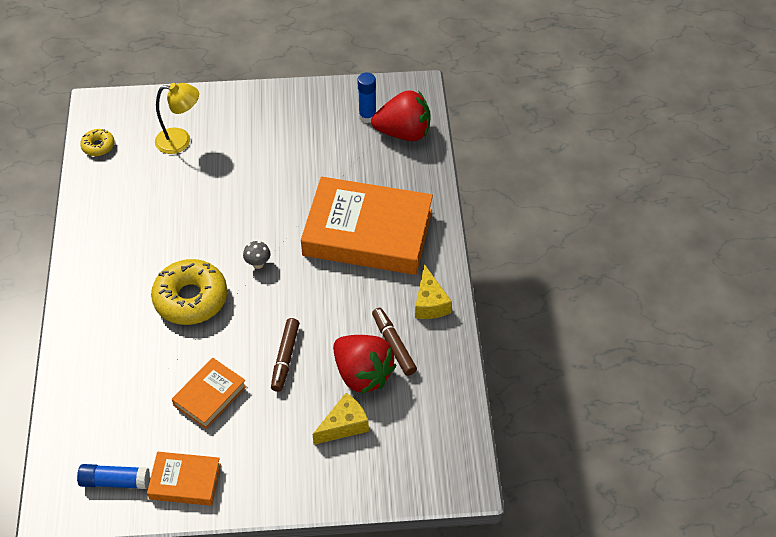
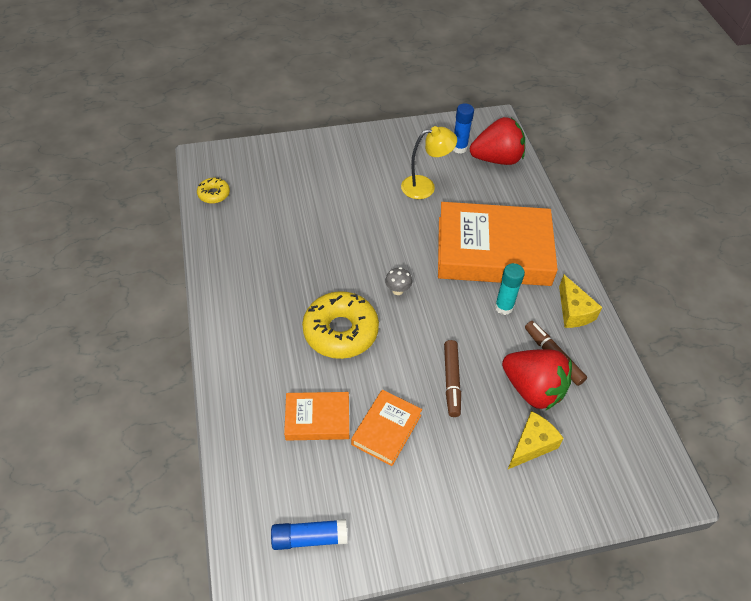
camera: 10 degrees left, 0 degrees up
(180, 141) = (292, 183): yellow lamp -> yellow lamp (425, 186)
(185, 481) = (385, 528): orange book -> orange book (317, 419)
(360, 291) = (503, 307): none -> turquoise glue stick

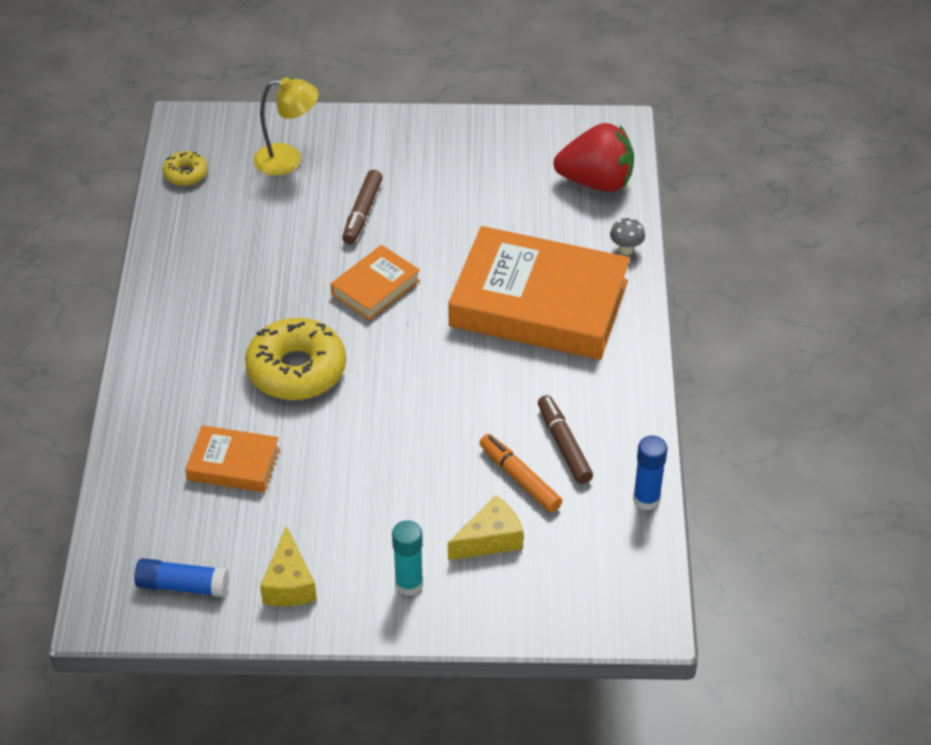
camera: 15 degrees right, 5 degrees down
(386, 429) = (314, 490): orange book -> orange book (375, 287)
(397, 290) = (389, 333): grey mushroom -> grey mushroom (626, 249)
(425, 186) = (478, 205): yellow lamp -> yellow lamp (288, 160)
(451, 381) = (417, 451): brown marker -> brown marker (362, 213)
(459, 148) = (548, 159): blue glue stick -> blue glue stick (646, 499)
(503, 307) = (523, 376): turquoise glue stick -> turquoise glue stick (409, 584)
(533, 389) = (519, 478): red strawberry -> orange marker
(573, 311) = (616, 396): yellow cheese -> yellow cheese (289, 583)

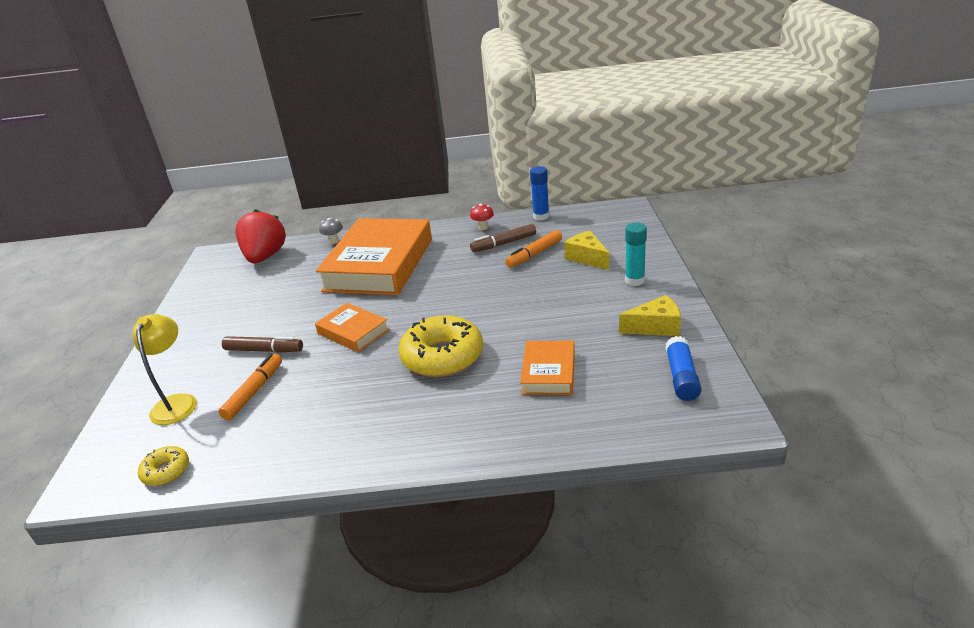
camera: 90 degrees left, 15 degrees down
(286, 216) = (254, 391): none -> orange marker
(626, 423) = (483, 227): none -> red mushroom

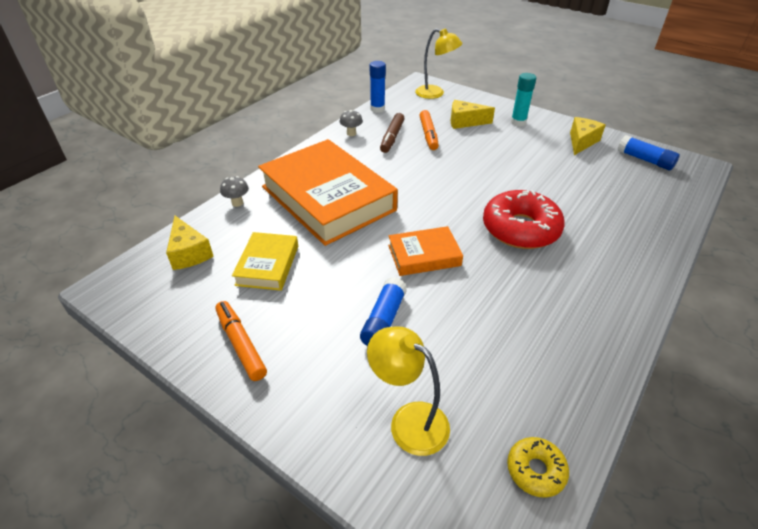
camera: 55 degrees left, 10 degrees up
(254, 391) = (453, 352): orange marker -> orange marker (241, 344)
(264, 350) = (384, 320): brown marker -> blue glue stick
(265, 257) = (189, 253): red strawberry -> yellow cheese
(279, 285) = (268, 265): none -> yellow book
(442, 356) = (520, 229): yellow donut -> red donut
(483, 227) = (351, 133): red mushroom -> grey mushroom
(549, 372) = (592, 197): orange book -> none
(617, 223) = (435, 94): none -> yellow lamp

